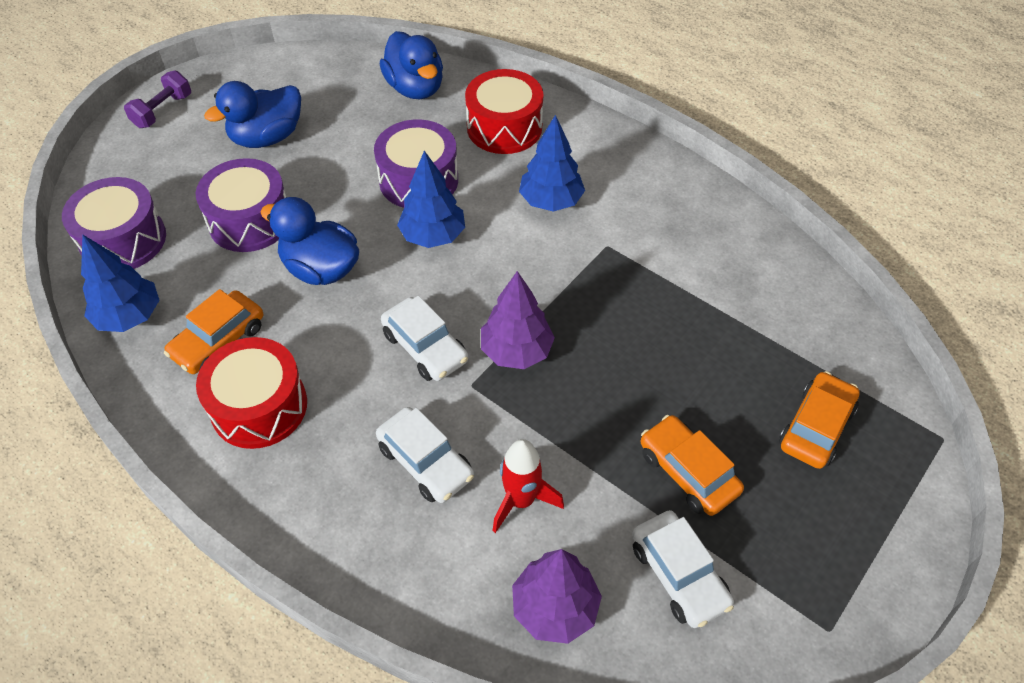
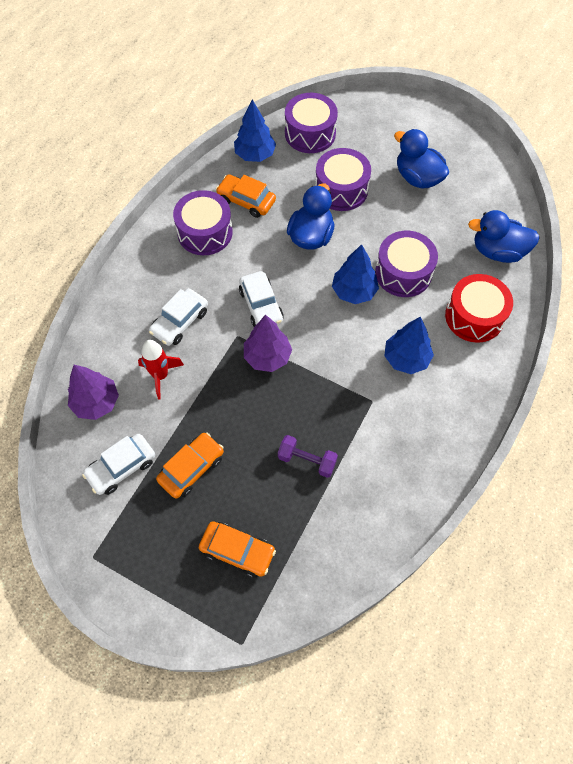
camera: 80 degrees right, 10 degrees up
(163, 111) = (424, 116): purple dumbbell -> purple dumbbell (307, 460)
(259, 406) = (205, 232): red drum -> purple drum
(415, 88) = (498, 251): blue duck -> blue duck turned 45 degrees clockwise
(425, 347) = (261, 305): white car -> white car turned 60 degrees counterclockwise

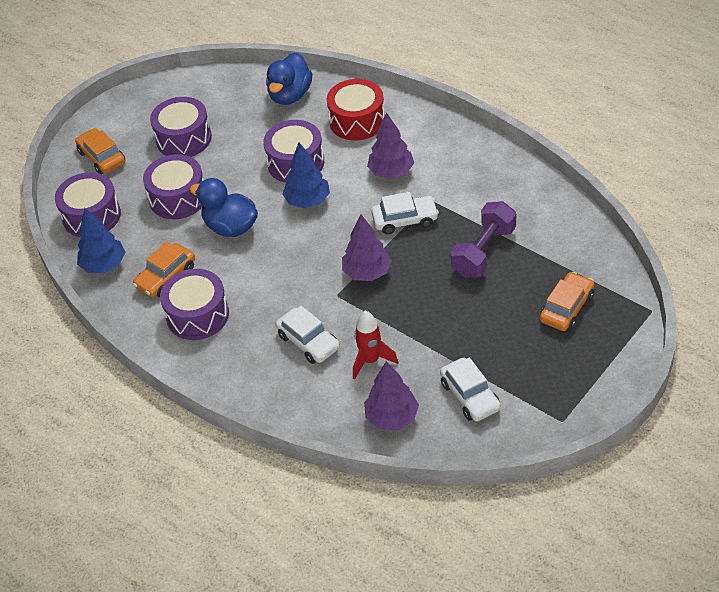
camera: 75 degrees left, 15 degrees down
(191, 468) = (479, 339): orange car -> orange car (102, 157)
(261, 305) = (305, 273): white car -> white car (405, 220)
(307, 460) = (484, 252): purple dumbbell -> purple dumbbell, size x1.53
(406, 358) = (391, 172): blue tree -> purple tree
(417, 178) = (183, 138): blue duck -> purple drum

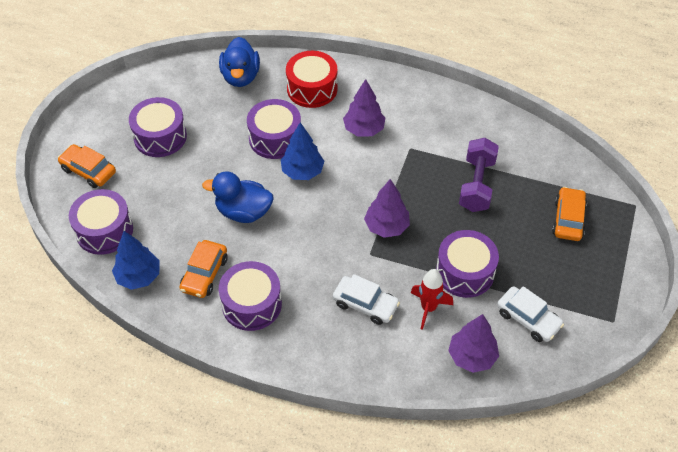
camera: 25 degrees left, 5 degrees up
(178, 198) = (181, 195): purple drum -> purple drum (465, 272)
(405, 220) = (396, 171): white car -> none

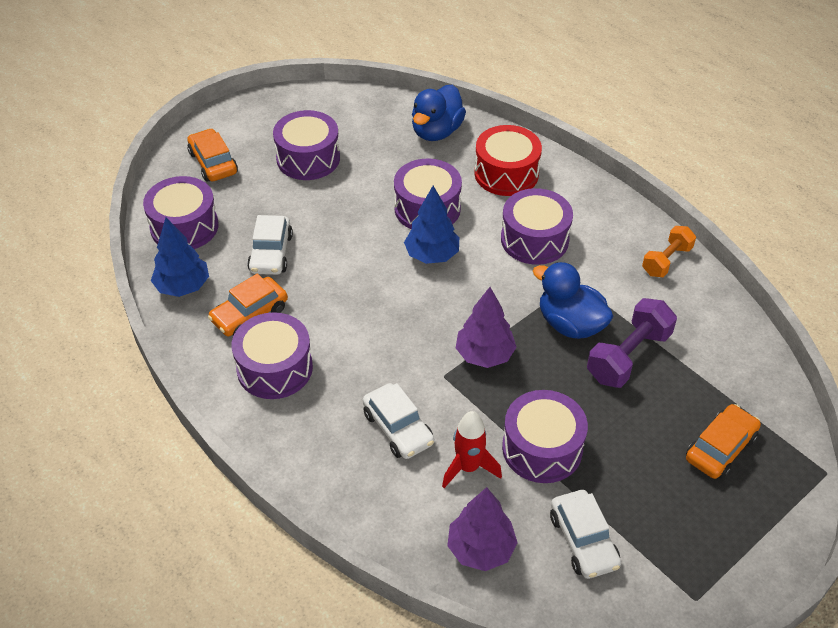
camera: 30 degrees right, 5 degrees down
(186, 221) = (271, 253): none -> white car
(243, 212) = (337, 269): blue duck -> blue duck (570, 324)
(364, 129) = (534, 239): purple tree -> purple drum
(457, 107) = (666, 261): none -> orange dumbbell

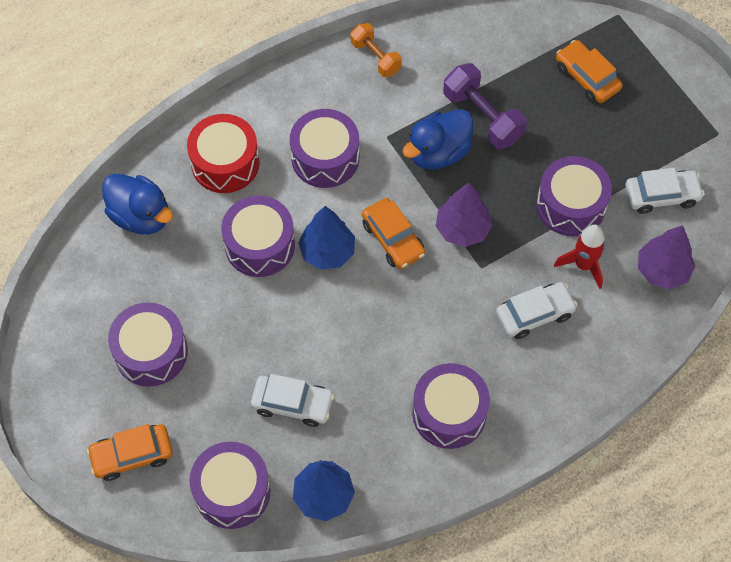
camera: 80 degrees left, 15 degrees up
(249, 314) = (375, 431): orange car -> orange car (393, 239)

